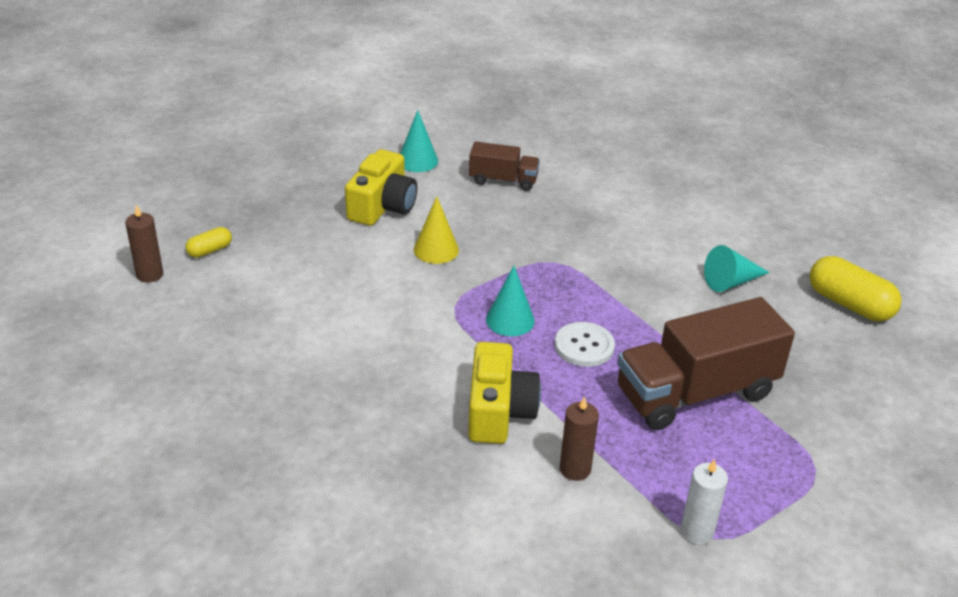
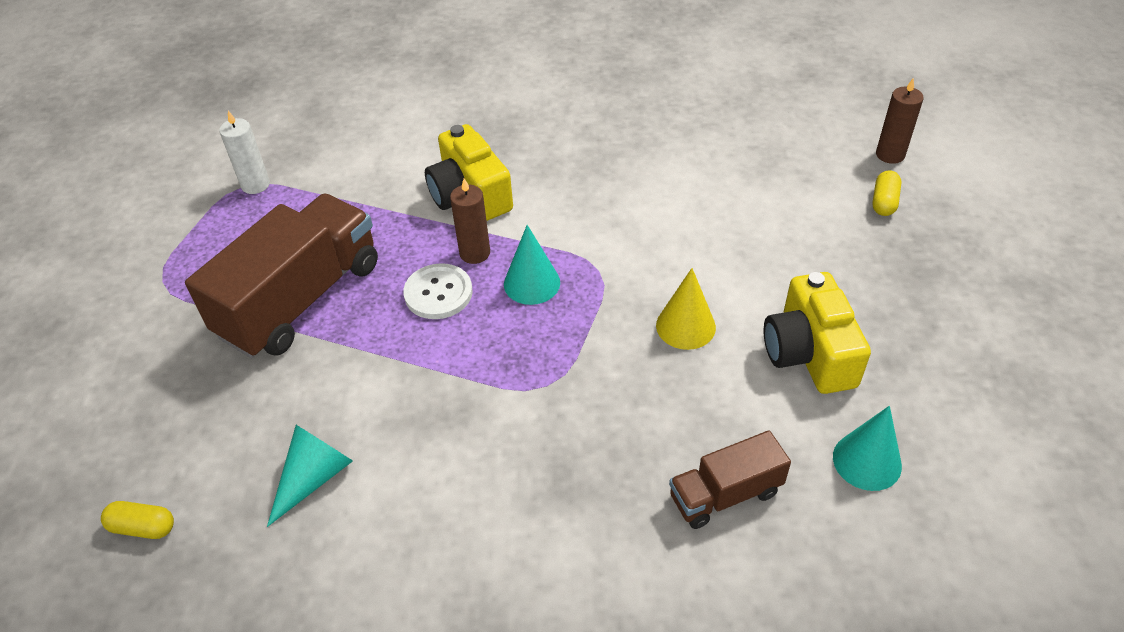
camera: 150 degrees right, 10 degrees up
(575, 469) = (375, 183): brown candle -> brown candle (475, 253)
(849, 304) = (143, 527): yellow capsule -> yellow capsule, size x0.53

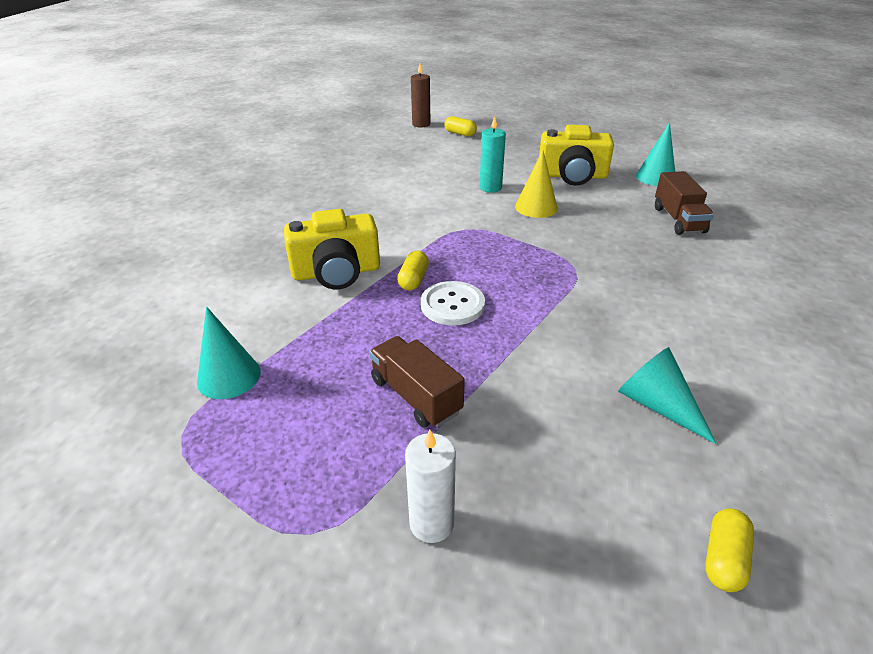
camera: 75 degrees left, 10 degrees down
(255, 185) = (190, 422): white candle -> white candle (431, 523)
(300, 299) = (415, 396): brown truck -> brown truck, size x0.52
(475, 253) = (413, 280): brown candle -> yellow capsule
(532, 283) = (465, 258): turquoise cone -> turquoise cone (229, 376)
(719, 270) = (490, 188): none -> turquoise candle

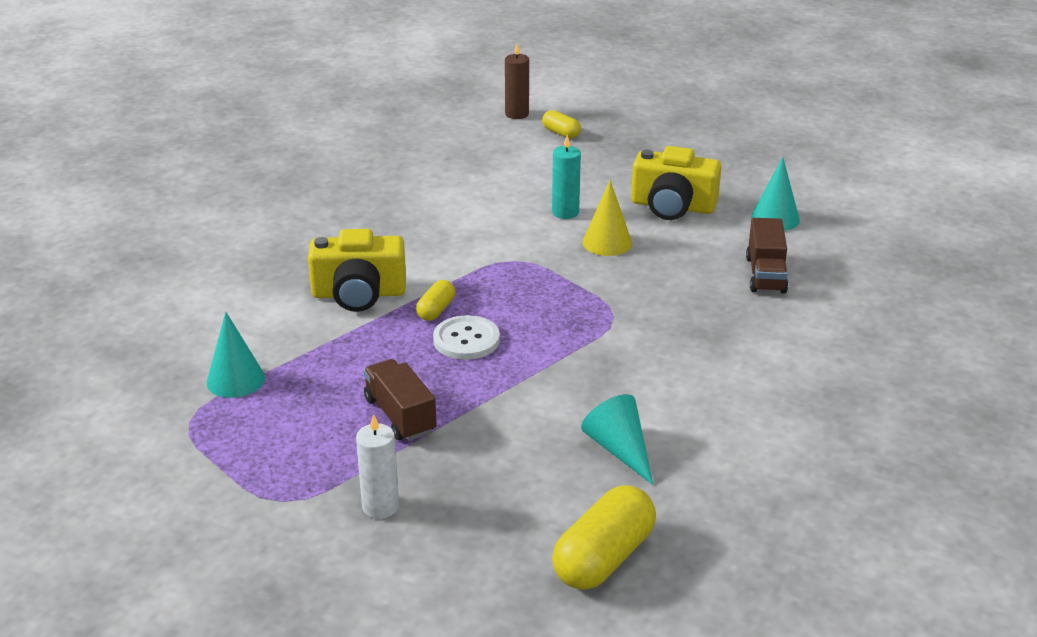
camera: 10 degrees right, 5 degrees down
(724, 558) = (603, 558): yellow capsule -> yellow capsule, size x1.90

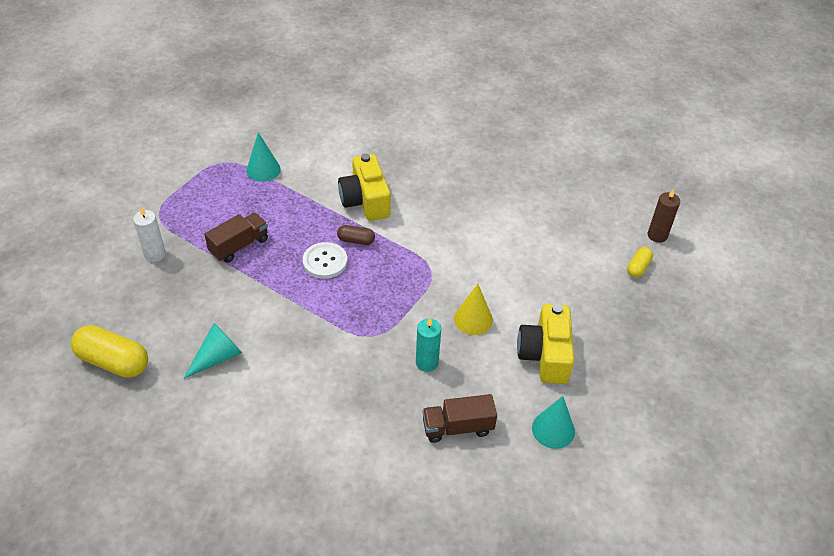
camera: 75 degrees right, 15 degrees up
(436, 310) = (356, 240): yellow capsule -> brown capsule
(565, 212) = (509, 288): turquoise candle -> turquoise candle (427, 362)

